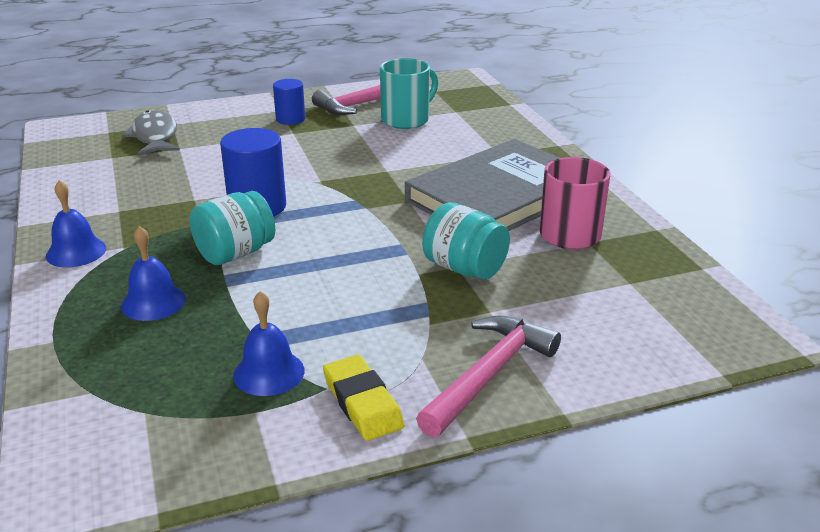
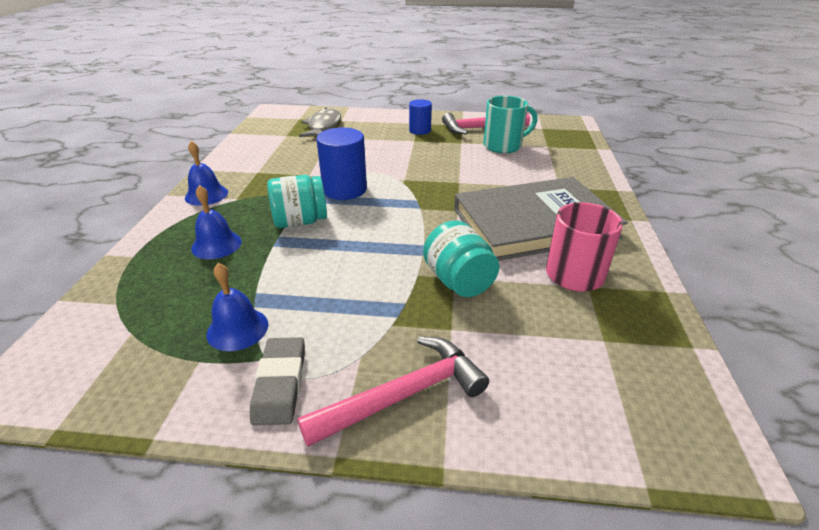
camera: 25 degrees right, 5 degrees up
(362, 402) = (280, 383): yellow eraser -> grey eraser

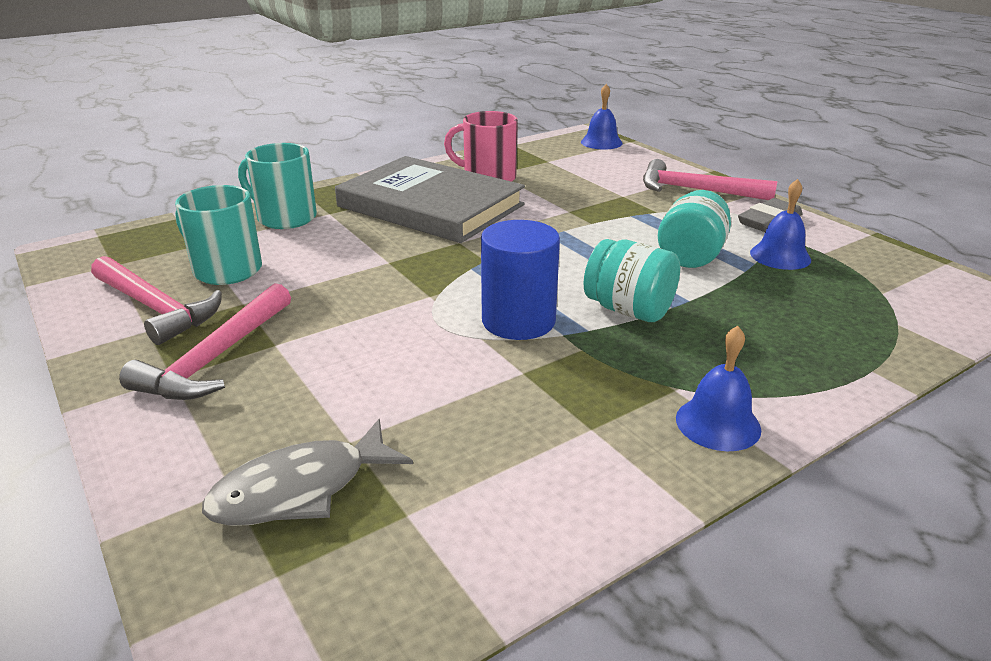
camera: 130 degrees left, 5 degrees down
(216, 245) = (754, 332): blue bell -> blue bell (601, 142)
(420, 130) = (216, 358): blue cylinder -> pink hammer
(458, 281) = (570, 208): turquoise jar -> turquoise jar (691, 256)
(565, 173) = (285, 218): none -> turquoise mug

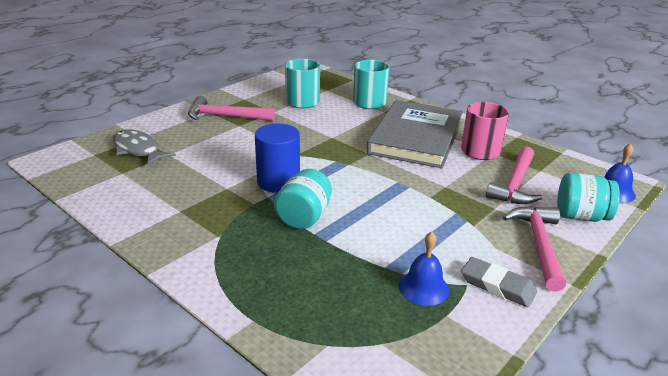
camera: 75 degrees right, 0 degrees up
(156, 308) = (262, 96): pink hammer -> pink hammer (515, 184)
(691, 256) = (398, 241): turquoise jar -> turquoise jar (581, 216)
(718, 423) = (186, 250): blue bell -> none

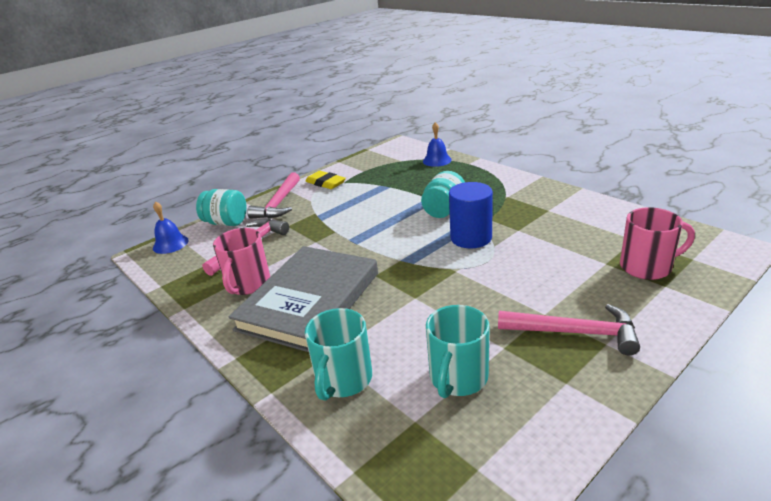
camera: 170 degrees left, 0 degrees up
(138, 150) = (647, 267): grey fish -> pink mug
(423, 287) = (370, 180): blue bell -> blue bell (437, 160)
(497, 286) = (325, 183): grey eraser -> yellow eraser

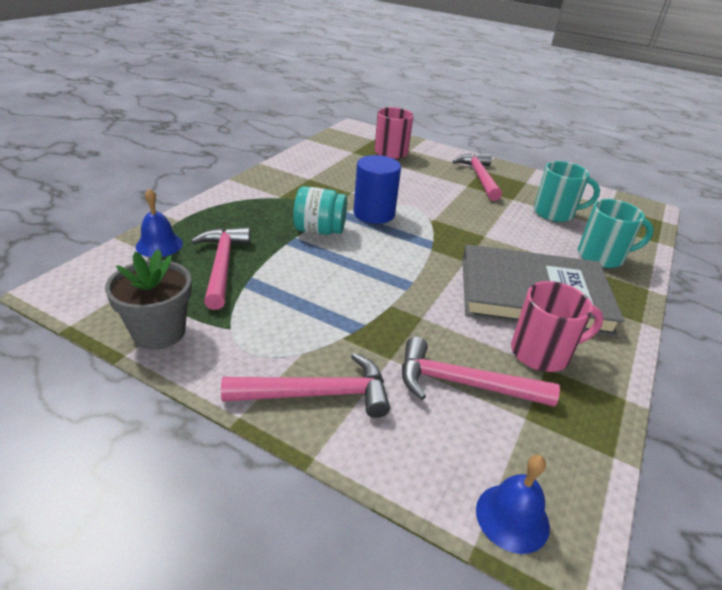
camera: 115 degrees left, 5 degrees up
(226, 223) = (406, 452): turquoise jar -> none
(325, 183) = (230, 350): yellow eraser -> none
(351, 167) = (159, 332): none -> grey flower pot
(406, 178) = (222, 265): none -> pink hammer

